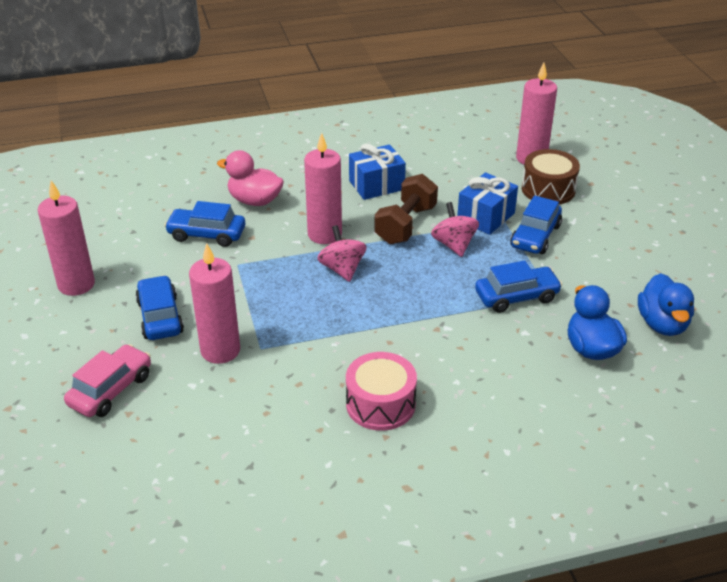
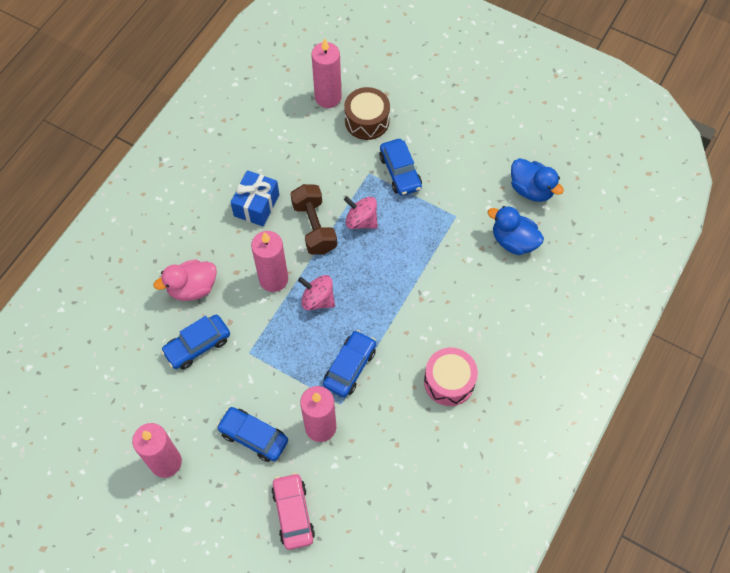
camera: 45 degrees left, 25 degrees up
(485, 217) = (354, 178): blue gift -> none
(516, 297) = (438, 234): blue car -> blue car (350, 367)

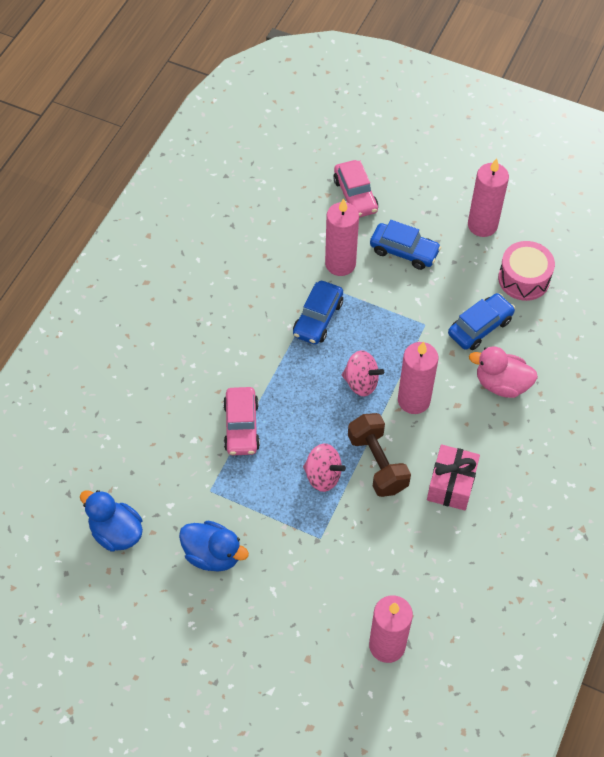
camera: 175 degrees right, 5 degrees down
(192, 288) = (501, 384): pink duck -> pink duck turned 135 degrees counterclockwise
(256, 205) = (451, 484): blue gift -> pink gift
(367, 121) = (330, 613): brown drum -> none
(400, 172) = (281, 542): blue car -> none
(427, 267) = (241, 426): none -> pink car
(449, 381) = (215, 313): pink drum -> pink drum (523, 279)
(513, 241) = (141, 465): blue duck -> blue duck (213, 554)

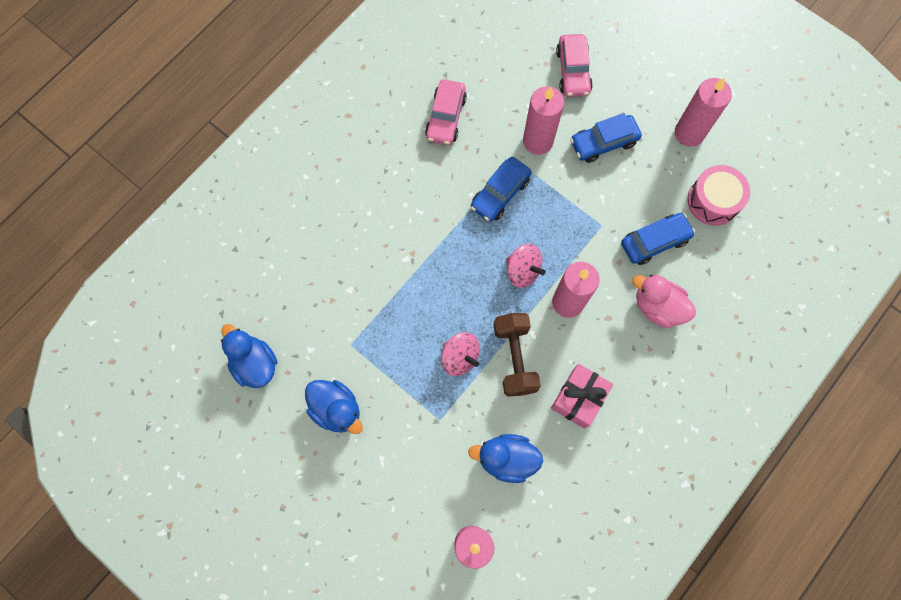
camera: 15 degrees right, 15 degrees up
(241, 426) = (397, 287): pink car -> pink car (446, 117)
(398, 557) = (506, 459): none -> blue duck
(404, 251) = (603, 142): blue car -> blue car turned 120 degrees clockwise

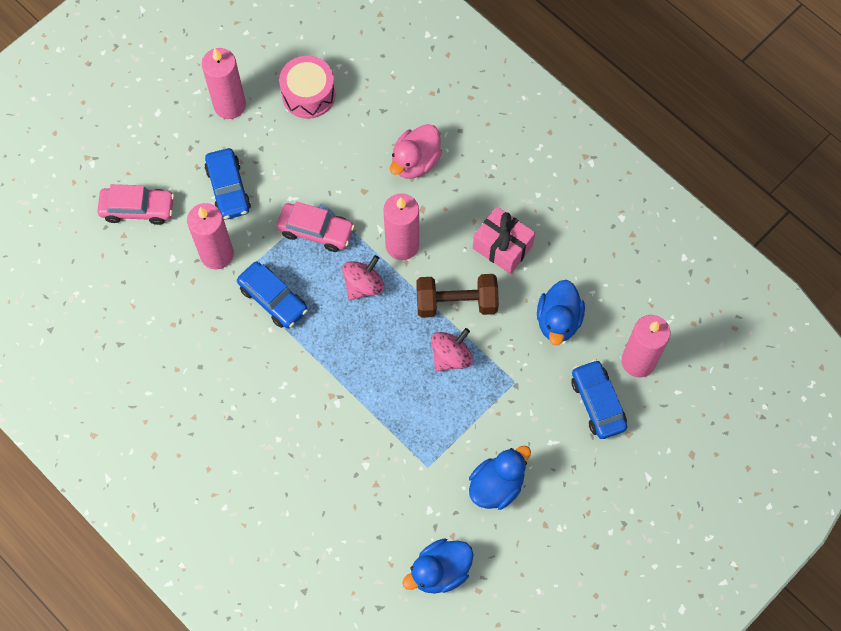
camera: 85 degrees left, 5 degrees down
(446, 117) = (173, 347): pink car -> pink car (316, 231)
(654, 241) = (346, 155): blue car -> blue car (597, 403)

